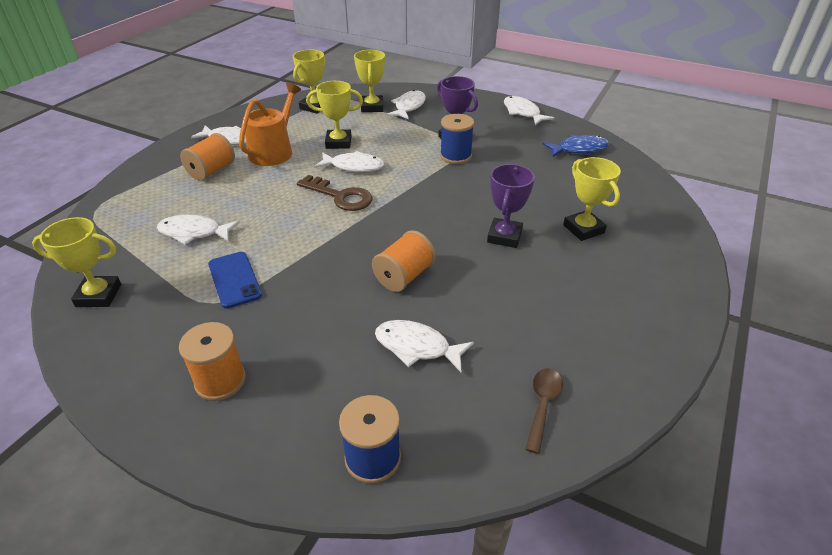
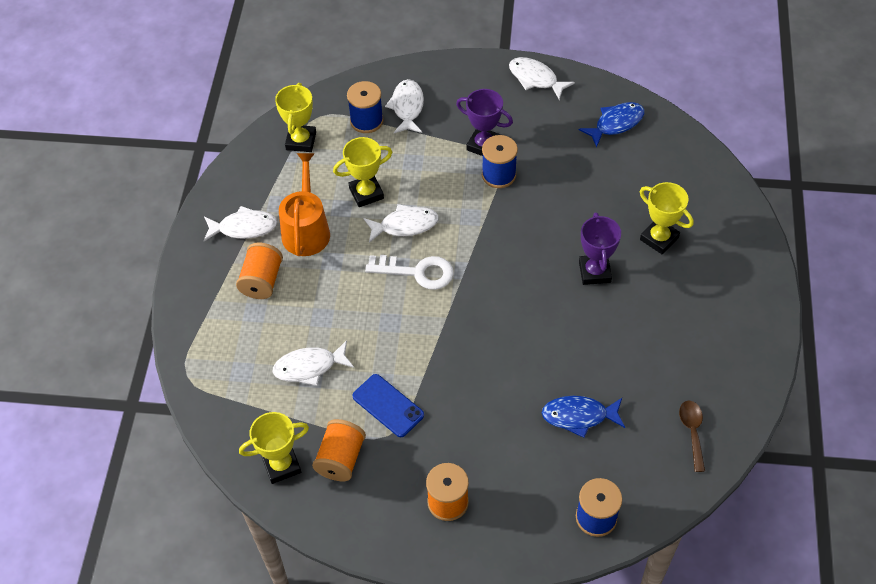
camera: 20 degrees left, 15 degrees up
(340, 196) = (417, 272): brown key -> white key
(372, 107) = (366, 121): yellow trophy -> blue spool
(404, 276) = (531, 349): orange spool -> orange spool (341, 458)
(417, 347) = (579, 416): white fish -> blue fish

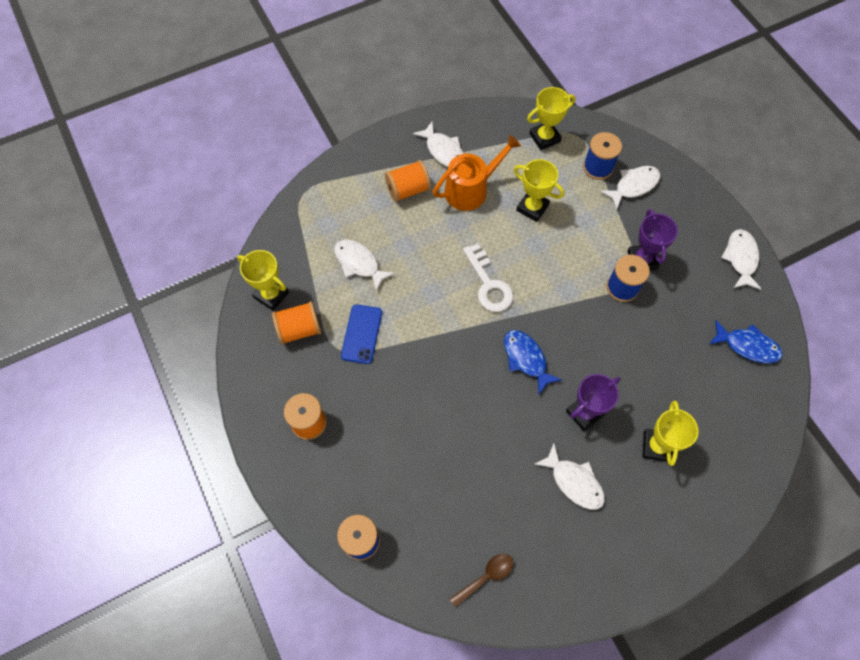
camera: 55 degrees right, 10 degrees up
(405, 225) = (524, 251): white fish -> white fish (574, 482)
(579, 416) = (441, 477): blue fish -> blue fish (526, 359)

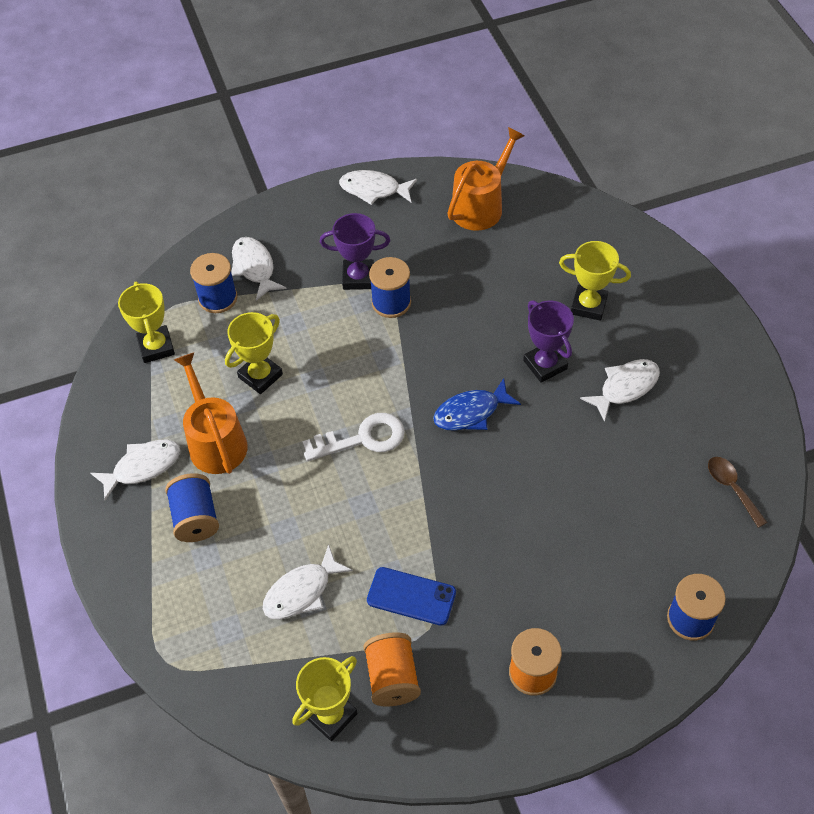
camera: 80 degrees left, 10 degrees down
(408, 190) = (196, 518): orange spool -> blue spool
(747, 346) = (481, 206): blue fish -> orange watering can

